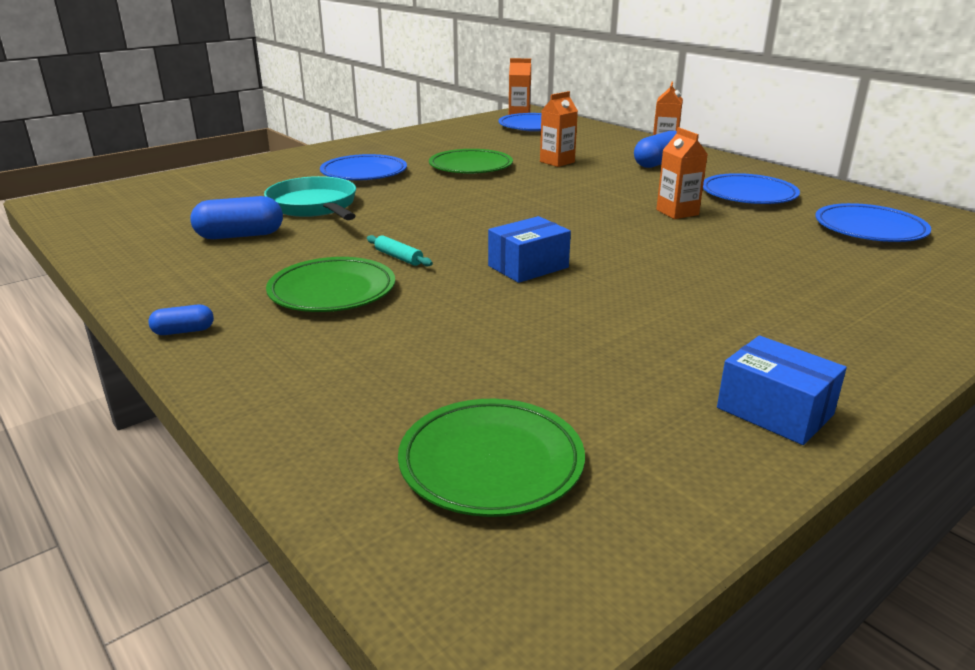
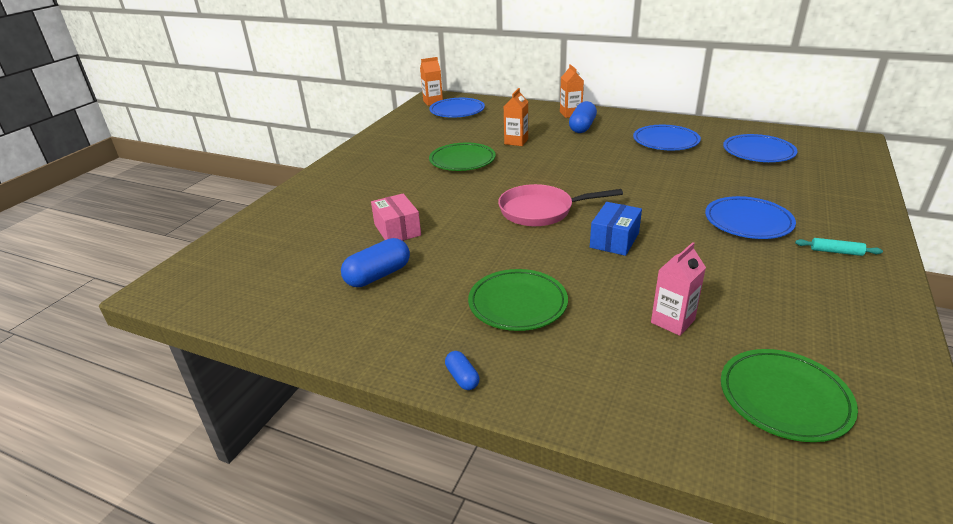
camera: 25 degrees left, 5 degrees up
(184, 331) = (462, 378): blue capsule -> blue capsule turned 75 degrees counterclockwise
(315, 206) = (397, 230): turquoise pan -> pink box
(364, 173) = (391, 187): blue plate -> blue plate (748, 222)
(399, 257) = (522, 259): turquoise rolling pin -> turquoise rolling pin (836, 252)
(475, 353) = (672, 321): none -> pink carton
(486, 224) = (541, 211): none -> pink pan
(677, 212) = (644, 167): orange carton -> none
(774, 411) = (866, 302): blue box -> none

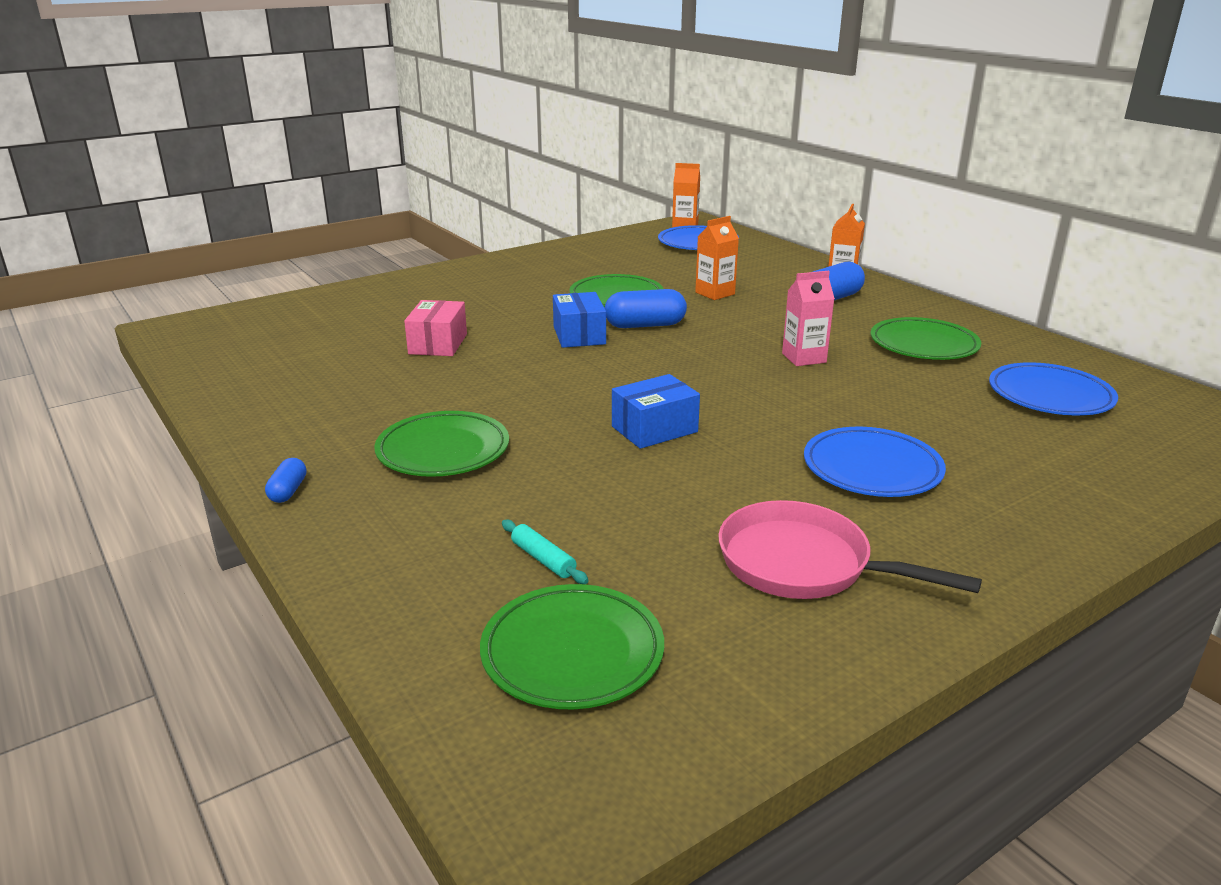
camera: 30 degrees right, 5 degrees down
(378, 275) = (355, 378): blue capsule -> blue capsule (645, 325)
(479, 194) = (579, 335): none -> blue box
(541, 211) = (619, 373): pink pan -> pink pan (803, 564)
(665, 141) = (923, 345): blue plate -> green plate
(672, 321) = (578, 530): pink carton -> pink carton (804, 358)
(836, 252) = (942, 545): turquoise rolling pin -> turquoise rolling pin (543, 559)

